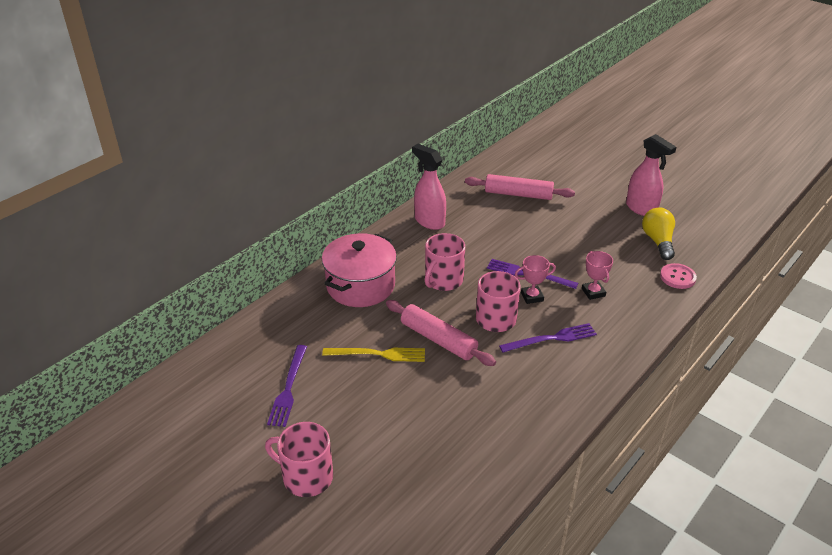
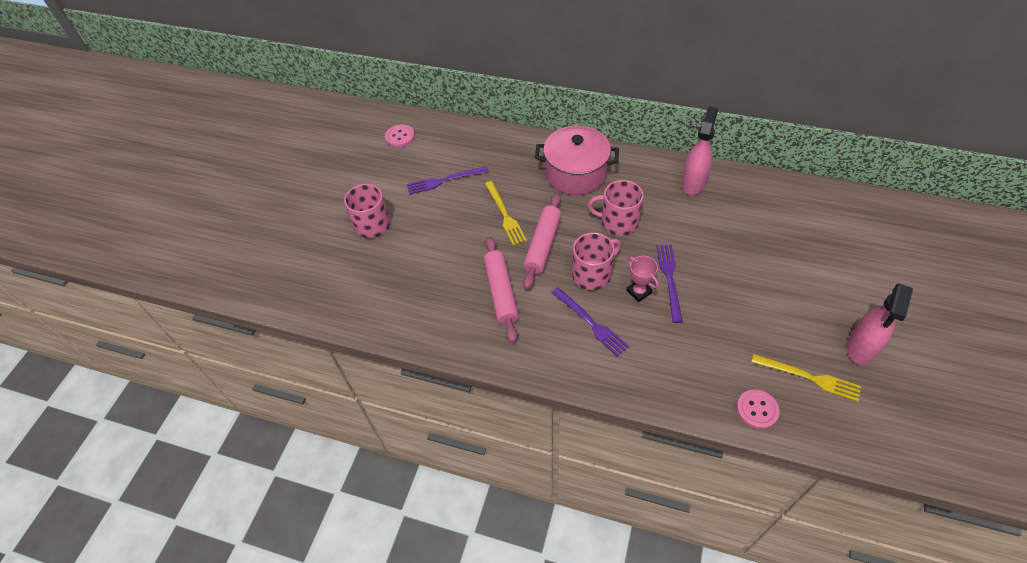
camera: 70 degrees right, 15 degrees up
(178, 409) = (400, 137): none -> pink button
(518, 194) = (793, 232): pink rolling pin -> pink rolling pin (501, 292)
(593, 292) = (678, 338): pink trophy -> none
(658, 241) = (809, 377): yellow light bulb -> yellow fork

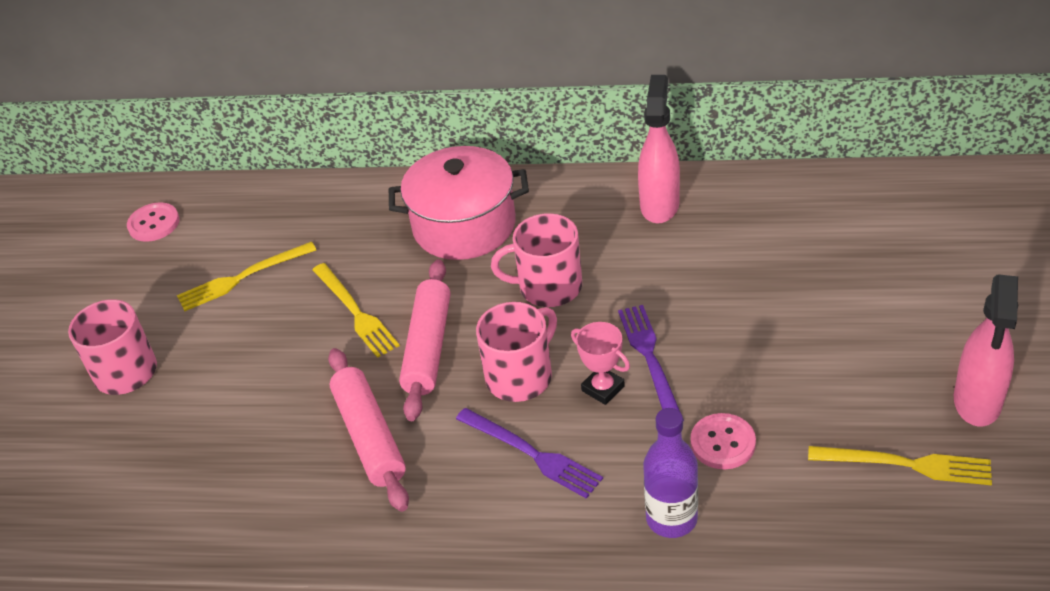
camera: 10 degrees left, 10 degrees down
(444, 180) = (242, 278): purple fork -> yellow fork
(664, 380) = (671, 518): none -> purple bottle
(757, 410) = (833, 533): pink button -> pink button (722, 443)

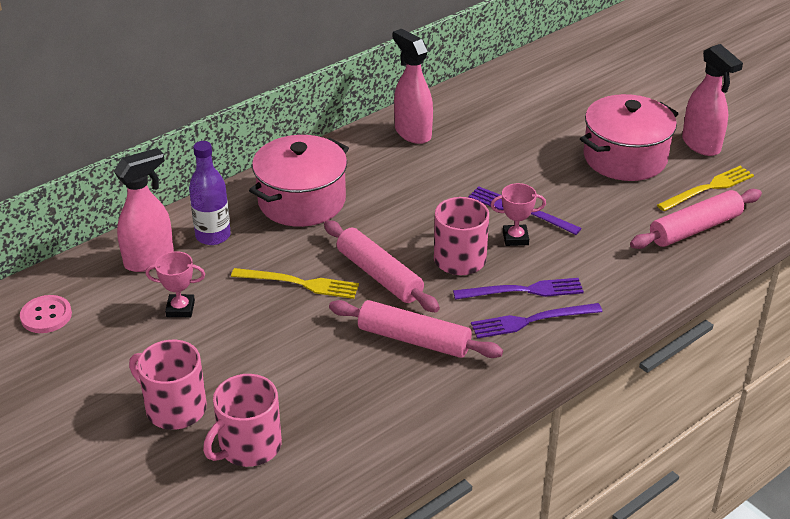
camera: 50 degrees left, 5 degrees down
(242, 278) = (180, 309): yellow fork -> pink trophy
(280, 214) = (149, 259): none -> pink spray bottle
(495, 493) = (531, 321): none -> purple fork
(548, 287) = (408, 206): pink mug -> pink mug (248, 446)
(671, 518) = (638, 275): purple bottle -> purple bottle (213, 236)
(722, 443) = (613, 228): pink button -> none
(817, 506) = (695, 228): none -> pink rolling pin
(854, 363) = (625, 158): none -> pink pot

